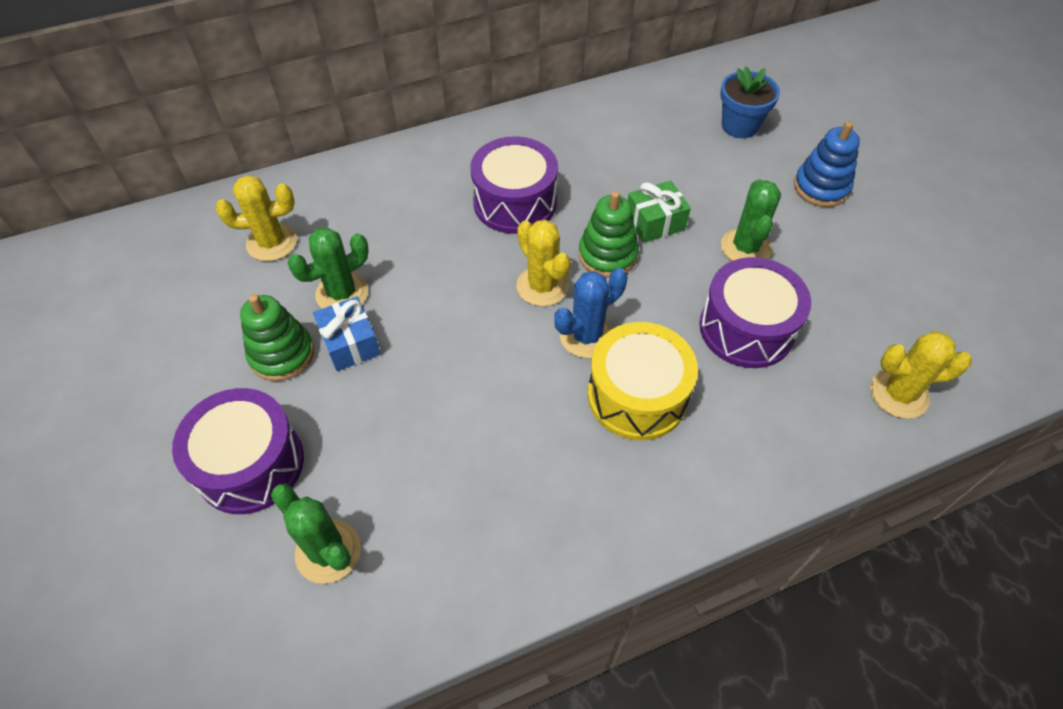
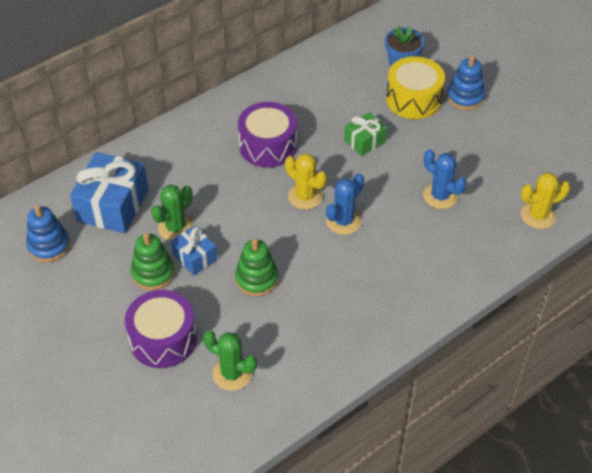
camera: 15 degrees left, 5 degrees down
(161, 282) = (49, 246): none -> blue stacking toy
(272, 242) = (113, 205): yellow cactus -> blue gift
(607, 255) = (340, 168): green stacking toy -> green stacking toy (256, 279)
(637, 395) = (385, 249): yellow drum -> yellow drum (413, 99)
(745, 248) = (427, 146): green cactus -> none
(746, 328) = (440, 196): purple drum -> blue cactus

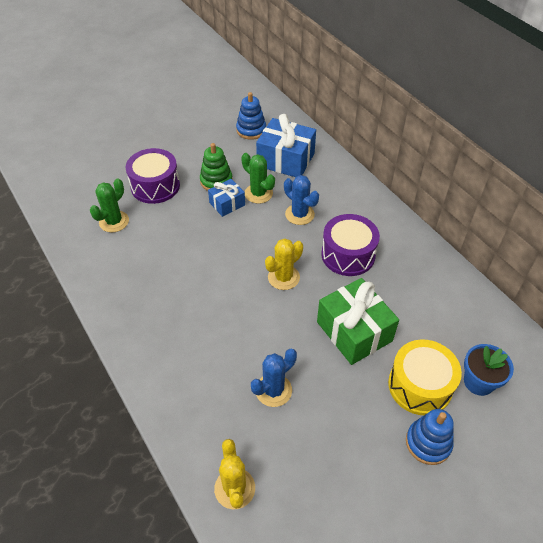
camera: 95 degrees right, 0 degrees up
(256, 279) = (198, 239): green stacking toy -> none
(343, 221) = (250, 303): blue cactus -> blue cactus (299, 214)
(364, 141) = (354, 331): green gift -> green gift, size x1.80

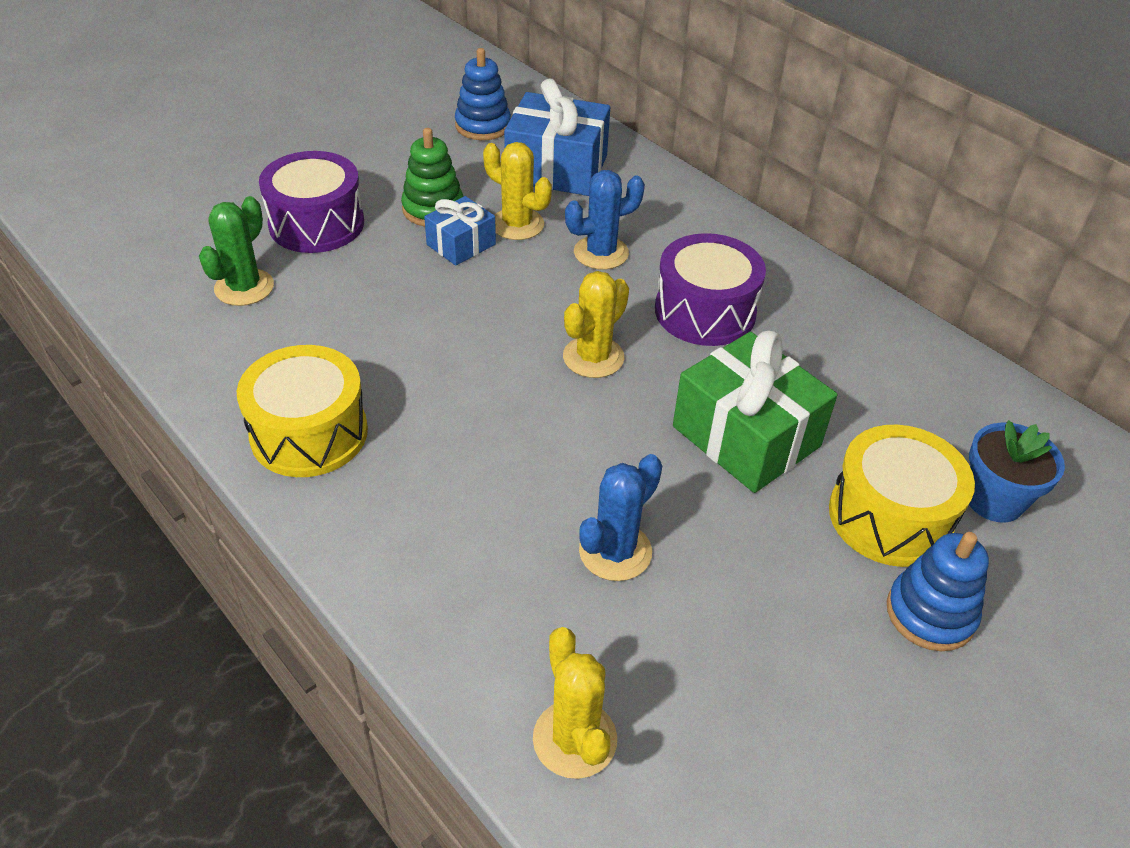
camera: 10 degrees left, 5 degrees down
(134, 308) = (309, 433): none -> yellow drum
(258, 193) = (517, 224): green cactus -> yellow cactus
(299, 214) = (601, 253): blue cactus -> blue cactus turned 60 degrees counterclockwise

